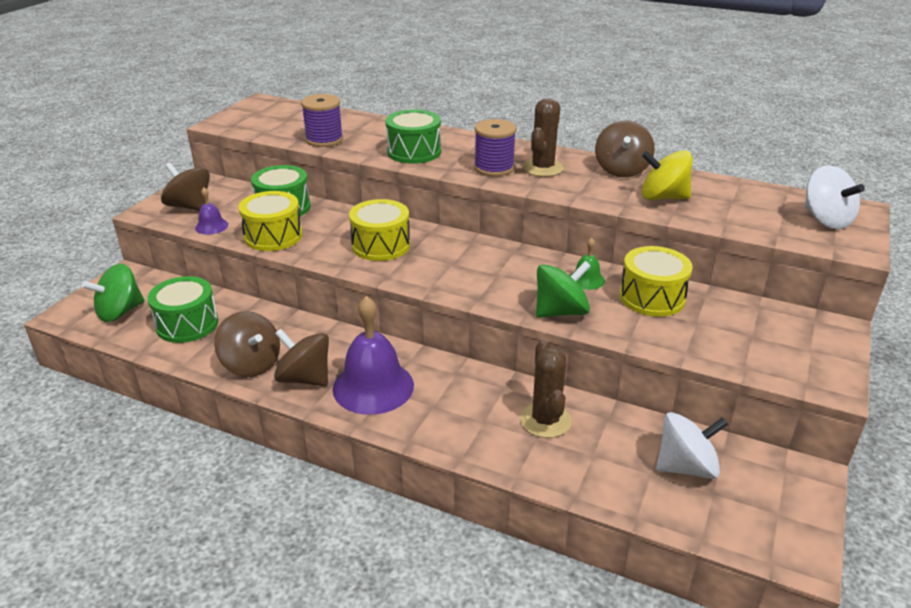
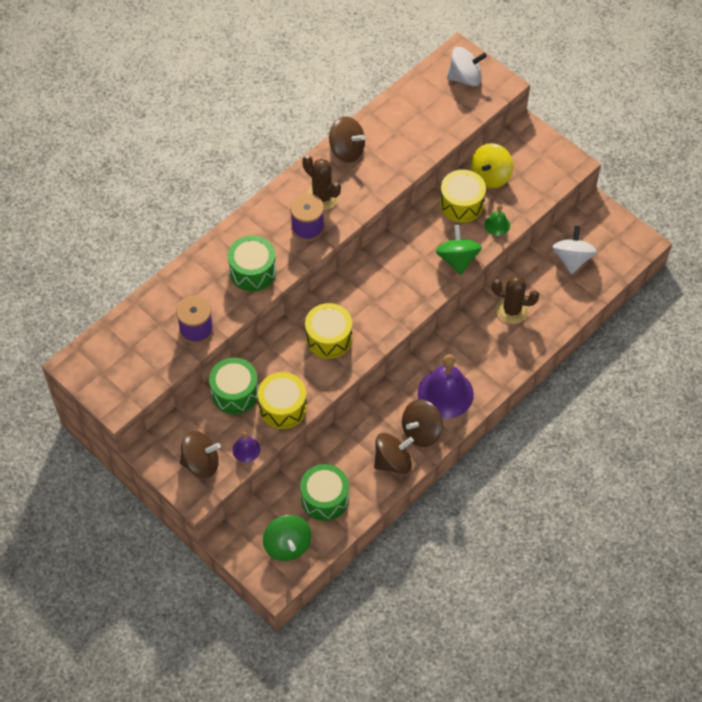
camera: 70 degrees left, 25 degrees up
(190, 206) = (201, 463): brown spinning top -> brown spinning top turned 150 degrees counterclockwise
(586, 279) = (426, 230): green bell -> green bell (497, 225)
(663, 197) = (399, 146): yellow spinning top -> yellow spinning top (490, 176)

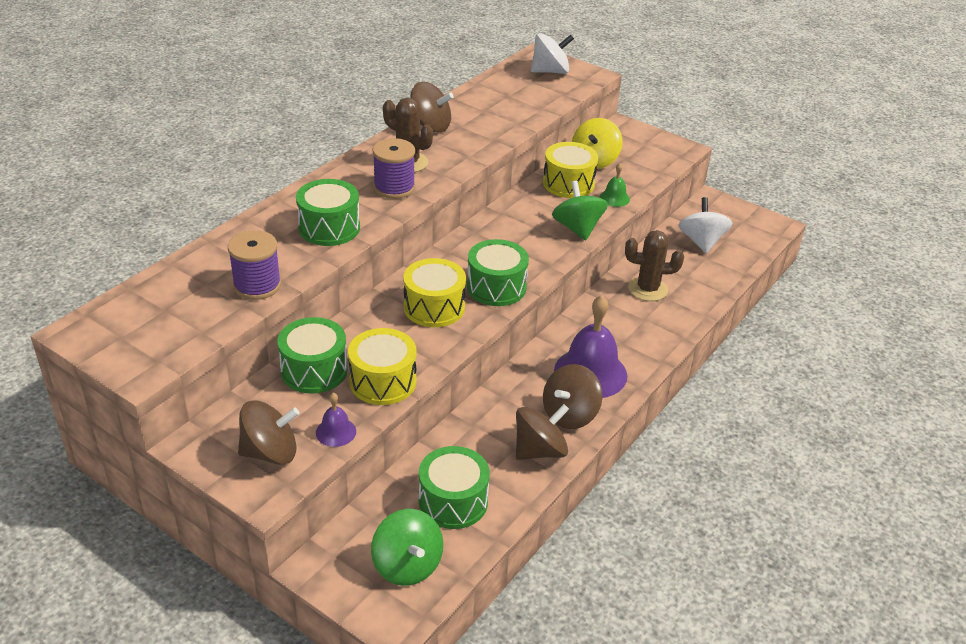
camera: 10 degrees left, 20 degrees down
(379, 321) = (496, 287): none -> green drum

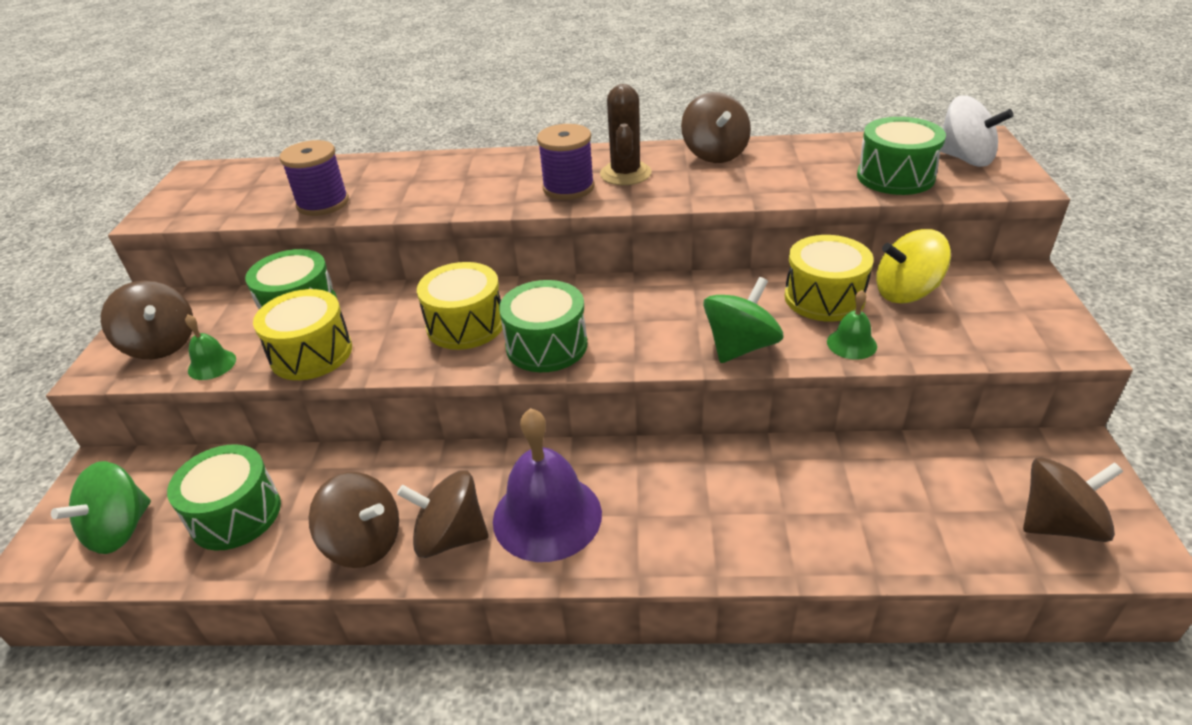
camera: 60 degrees right, 0 degrees up
(329, 228) = (454, 191): green drum -> green drum (895, 177)
(336, 432) = (212, 364): purple bell -> green bell
(648, 289) = (778, 486): brown cactus -> none
(701, 242) = (961, 488): white spinning top -> none
(744, 232) = (1058, 524): none -> brown spinning top

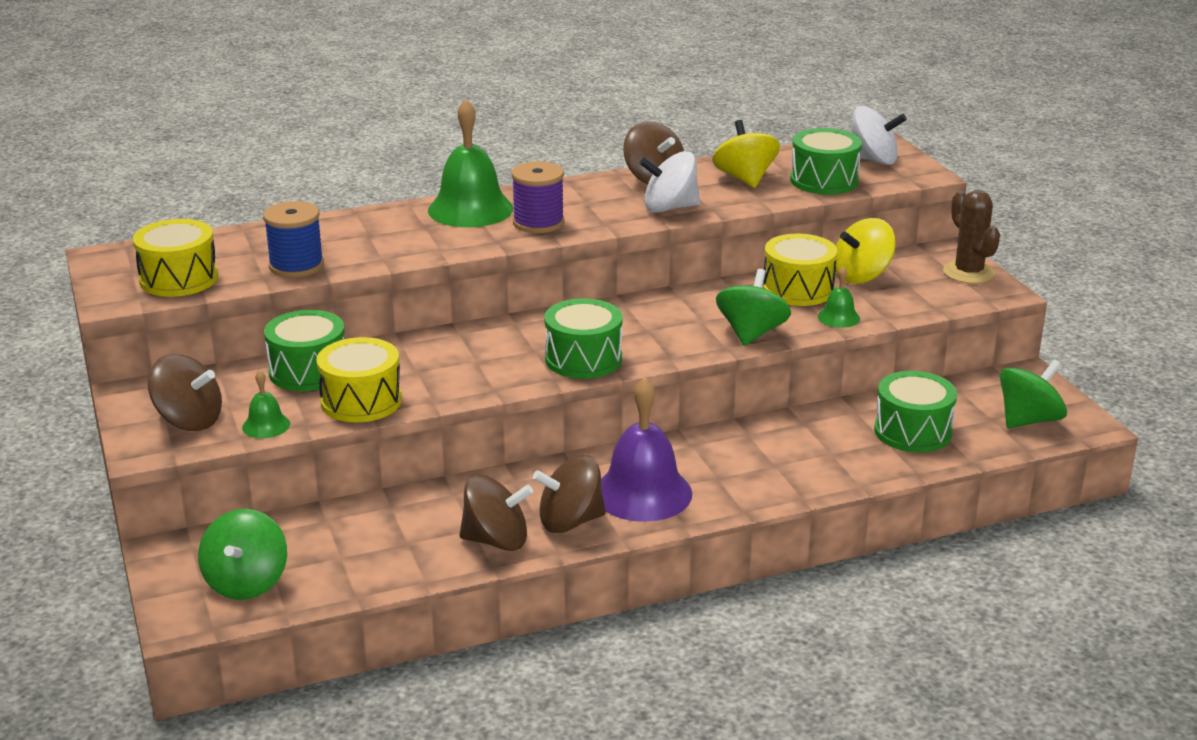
camera: 25 degrees left, 10 degrees down
(235, 514) = (353, 549): green drum -> green drum (912, 431)
(323, 203) = (296, 266): purple spool -> blue spool
(465, 325) = (493, 356): yellow drum -> yellow drum (179, 279)
(520, 165) = (470, 209): none -> green bell
(625, 174) = (583, 205): brown cactus -> brown cactus (968, 273)
(708, 188) = (669, 208): none -> white spinning top
(809, 164) = (745, 179): none -> yellow spinning top
(1058, 524) = (1028, 420): brown spinning top -> green spinning top

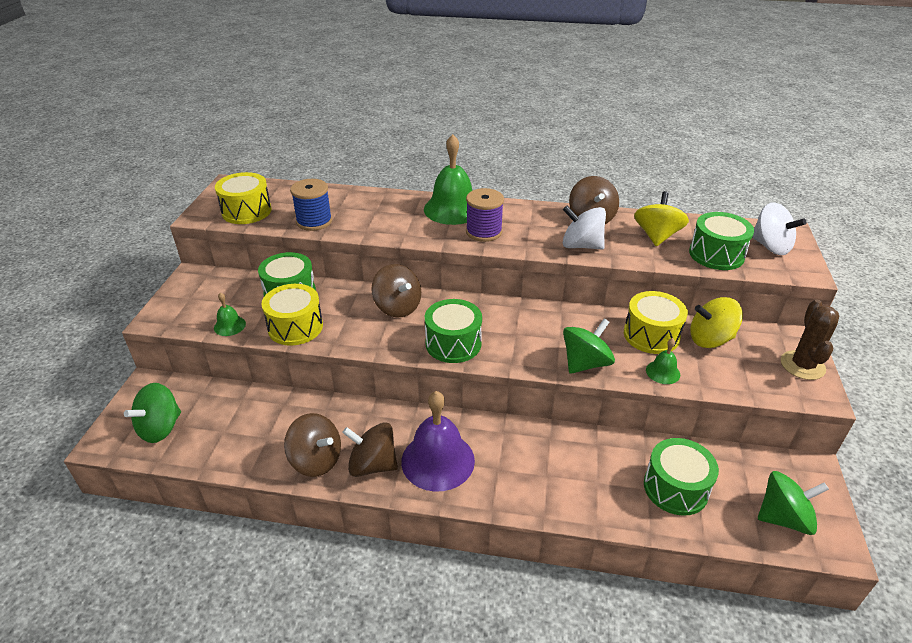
camera: 30 degrees right, 10 degrees up
(189, 421) = (197, 306): brown spinning top -> brown spinning top (397, 307)

